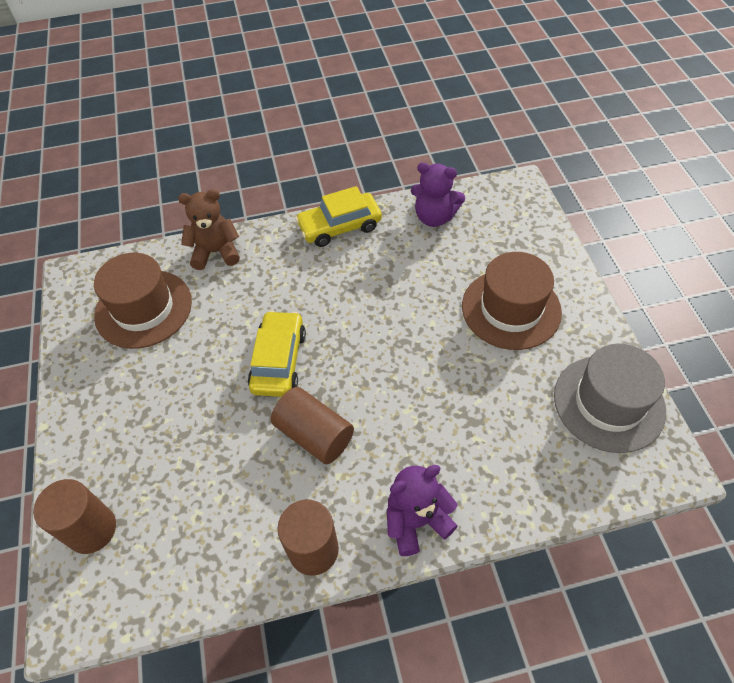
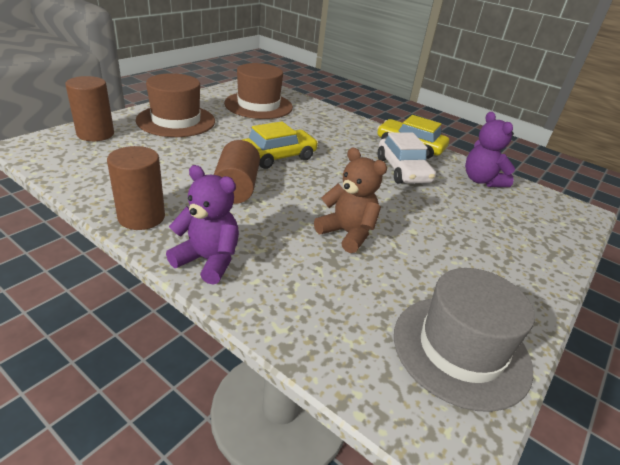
camera: 45 degrees right, 20 degrees down
(216, 252) = (326, 113): brown teddy bear -> brown teddy bear (347, 233)
(377, 267) = (403, 170): none -> white car
(511, 309) = (465, 246): brown hat -> brown hat (176, 121)

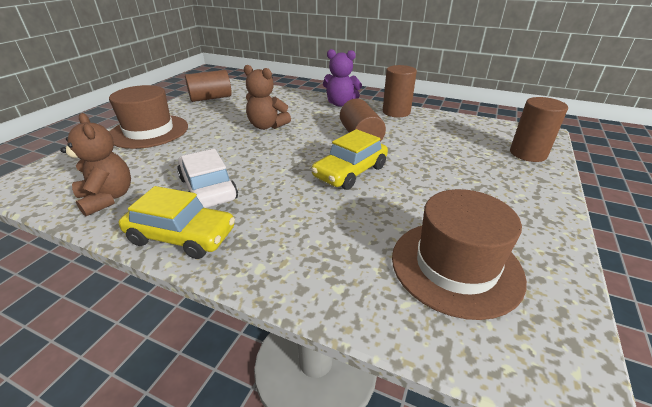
camera: 170 degrees right, 0 degrees up
(176, 121) = (501, 190): brown hat -> brown hat (149, 131)
(461, 349) = (211, 98): grey hat -> brown cylinder
(482, 180) = (107, 198): purple teddy bear -> brown teddy bear

